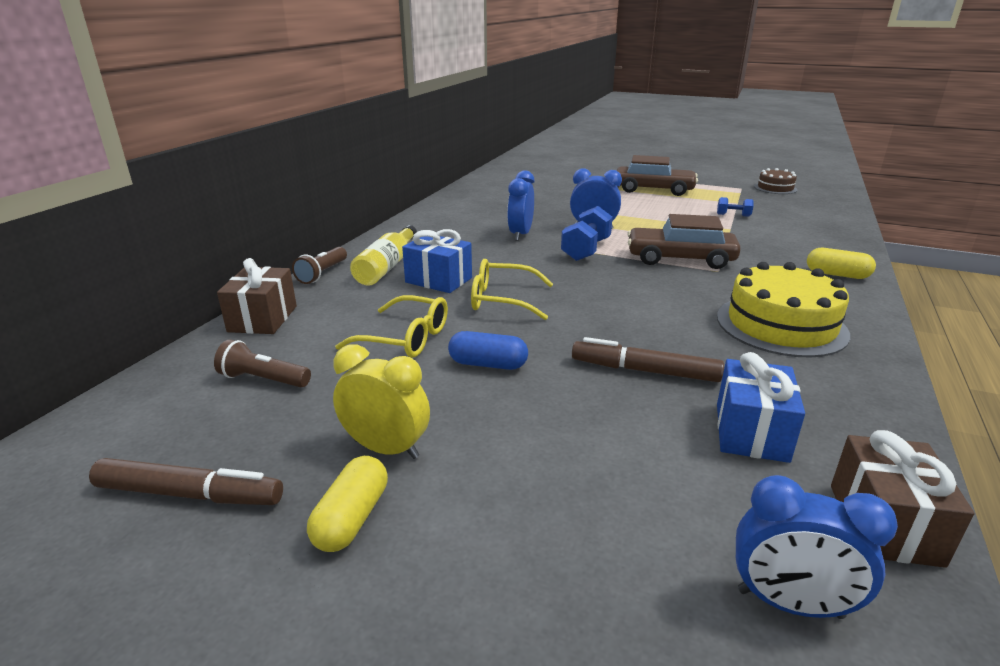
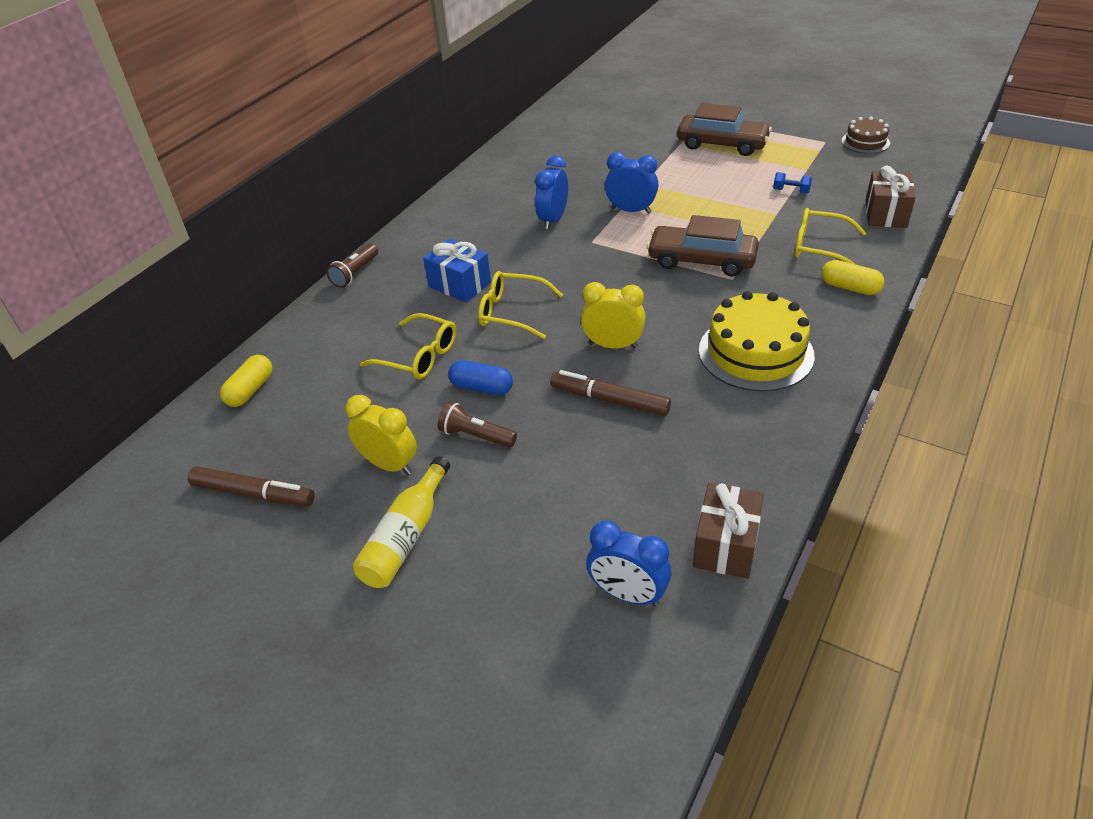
camera: 10 degrees right, 15 degrees up
(263, 319) = (302, 329): brown gift -> brown gift (885, 214)
(263, 380) = (302, 396): brown flashlight -> brown flashlight (475, 436)
(352, 518) = (359, 518): yellow capsule -> yellow capsule (250, 390)
(387, 266) = (415, 265): yellow bottle -> yellow bottle (406, 536)
(586, 250) = (611, 245): blue dumbbell -> none
(624, 323) = (613, 345): none -> yellow clock
(751, 432) = (669, 464): blue gift -> none
(785, 248) = (819, 247): none -> yellow glasses

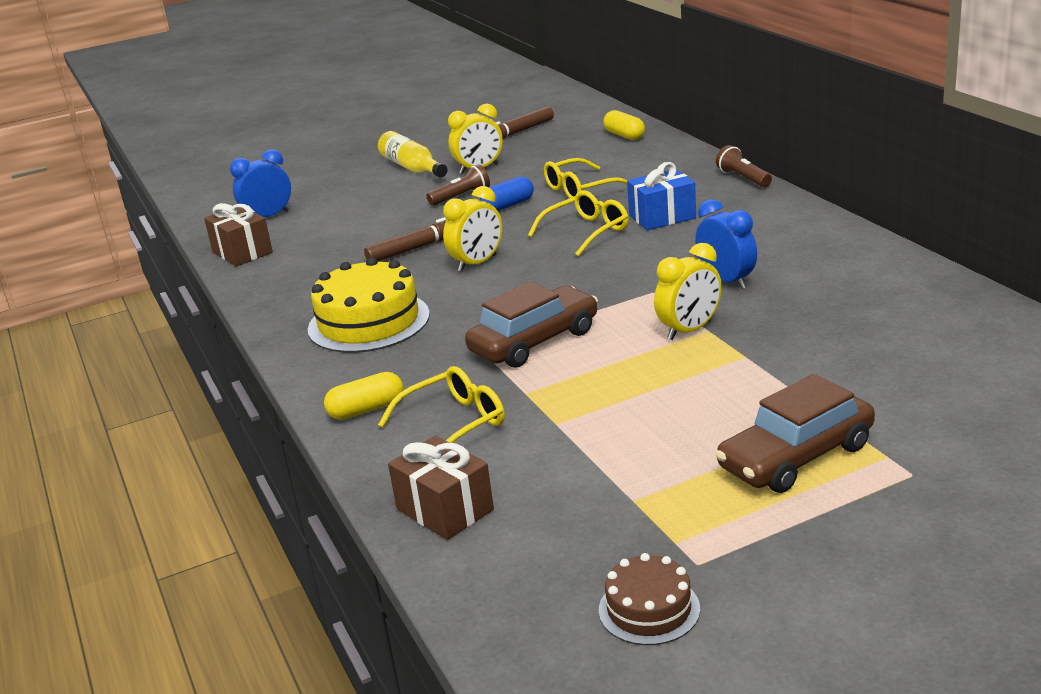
camera: 125 degrees right, 15 degrees down
(631, 210) = (689, 330): blue clock -> yellow clock
(791, 191) = (593, 459): blue dumbbell -> none

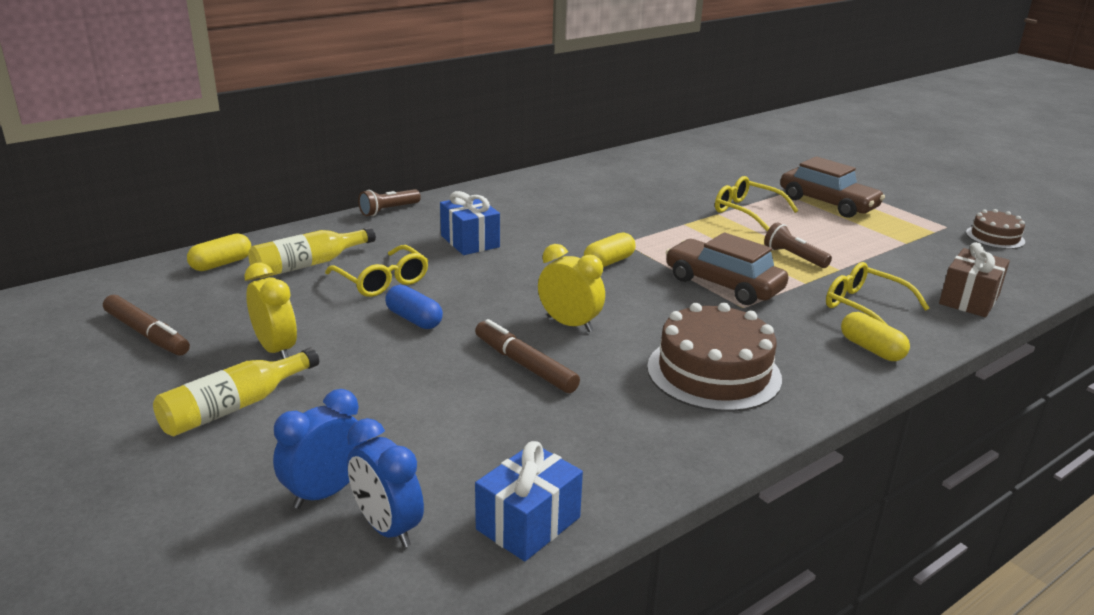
camera: 105 degrees left, 0 degrees up
(242, 252) = (528, 523): brown gift -> blue gift
(369, 322) = (713, 372): yellow cake -> brown cake
(461, 196) = (372, 353): brown flashlight -> brown flashlight (793, 257)
(586, 232) = (497, 273): yellow glasses -> yellow glasses (747, 211)
(603, 282) = (609, 262): none -> yellow capsule
(618, 162) = (308, 264): none -> yellow bottle
(689, 330) = (686, 229): yellow clock -> none
(726, 281) = (602, 218): blue clock -> blue clock (325, 492)

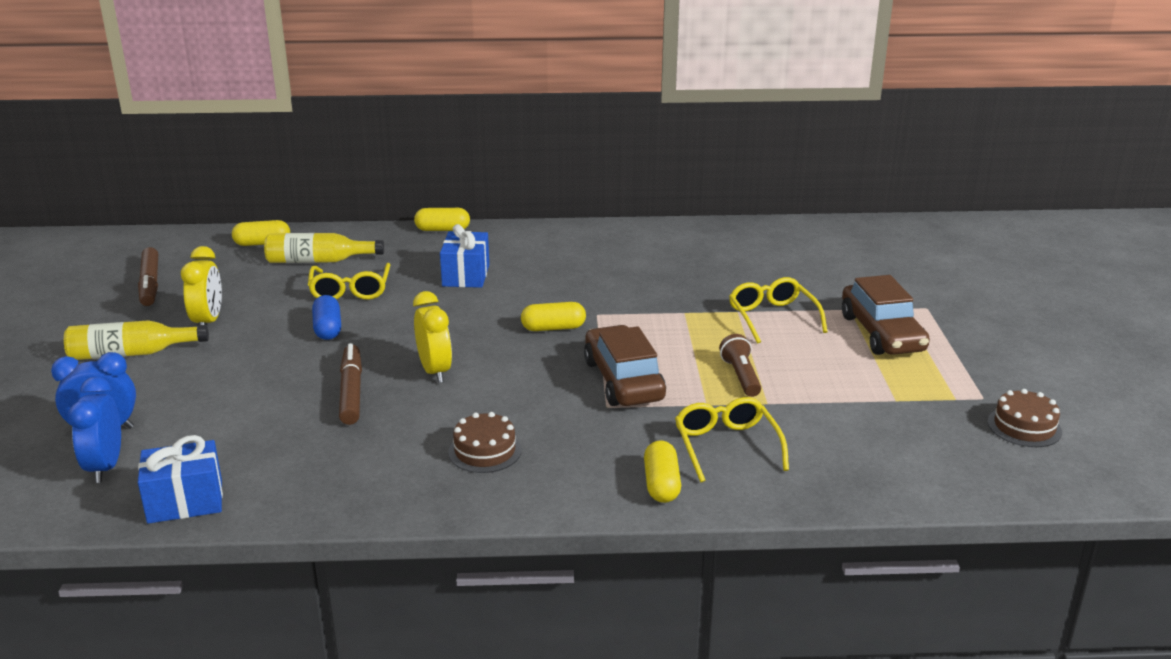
camera: 35 degrees right, 0 degrees up
(388, 210) = (442, 230): brown flashlight -> yellow capsule
(713, 372) = (485, 451): brown cake -> brown cake, size x0.55
(969, 300) = (856, 478): brown gift -> none

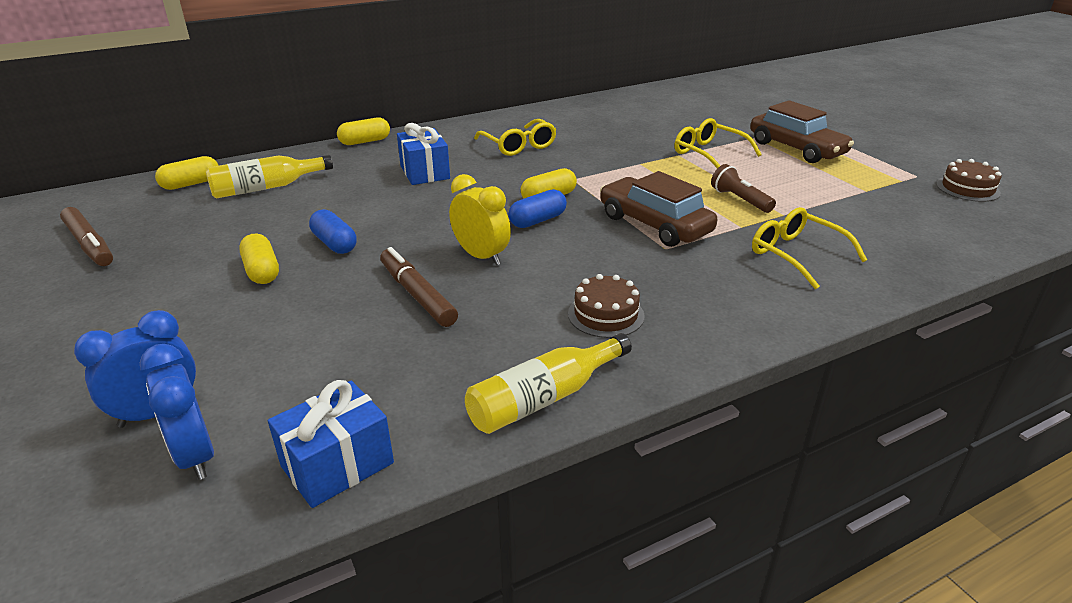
camera: 25 degrees left, 5 degrees up
(131, 353) = (124, 318): yellow bottle -> yellow bottle (544, 398)
(208, 321) = (193, 265): yellow clock -> none
(350, 290) = (324, 206): yellow glasses -> yellow glasses (519, 146)
(518, 349) = (537, 220): none -> blue capsule
(661, 484) = (787, 300): yellow capsule -> yellow capsule (262, 271)

